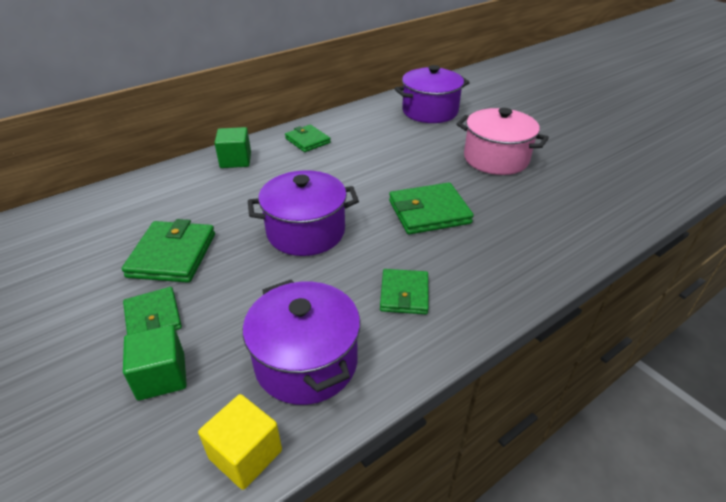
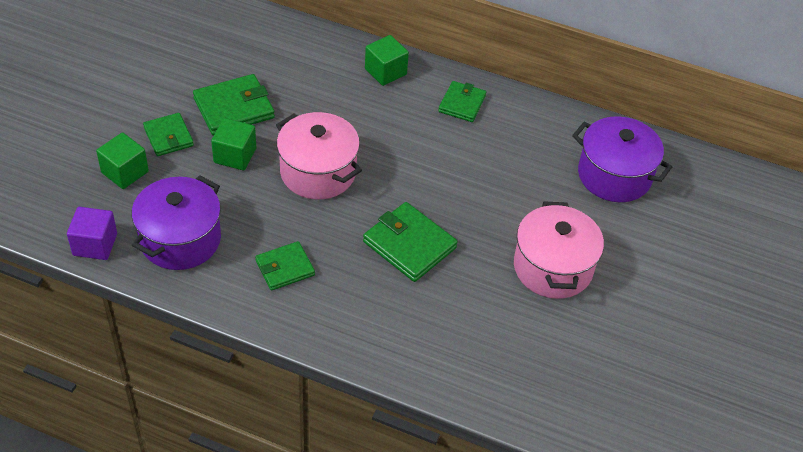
camera: 55 degrees right, 10 degrees up
(153, 317) = (168, 137): green wallet -> green wallet turned 60 degrees counterclockwise
(232, 276) = (235, 155): none -> green cube
(245, 454) = (95, 244): yellow cube -> purple cube
(306, 232) = (318, 172): purple pot -> pink pot

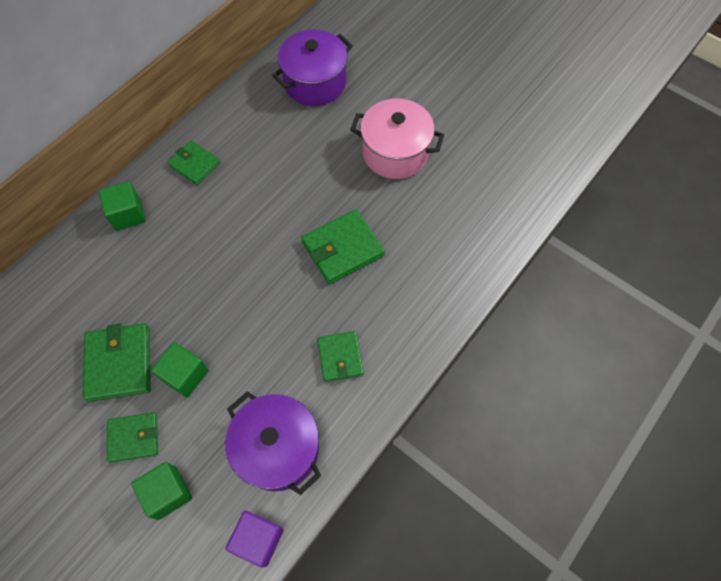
camera: 70 degrees left, 15 degrees up
(318, 172) = (234, 303): pink pot -> none

